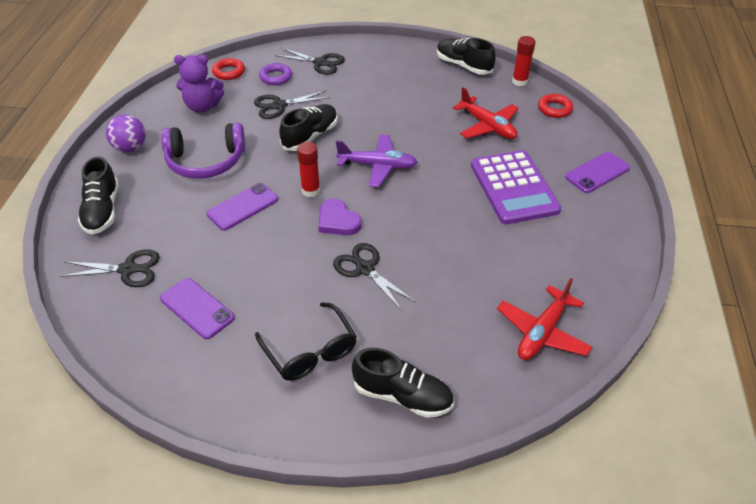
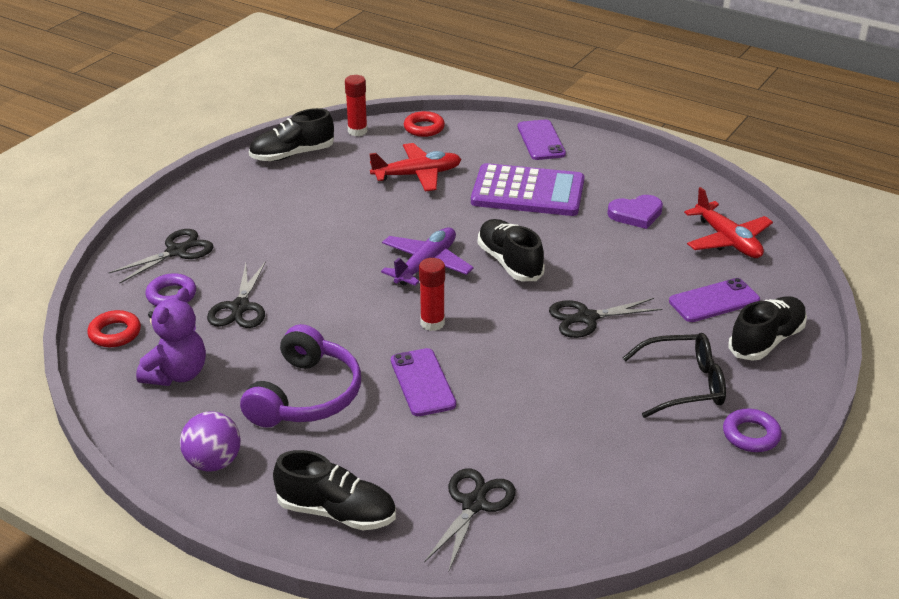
camera: 65 degrees left, 10 degrees down
(197, 308) = (576, 455): purple phone -> purple phone (714, 301)
(264, 412) = (751, 435): none -> purple ring
(310, 136) = (328, 298): black shoe -> black shoe (509, 262)
(337, 221) = (499, 317): purple heart -> purple heart (636, 214)

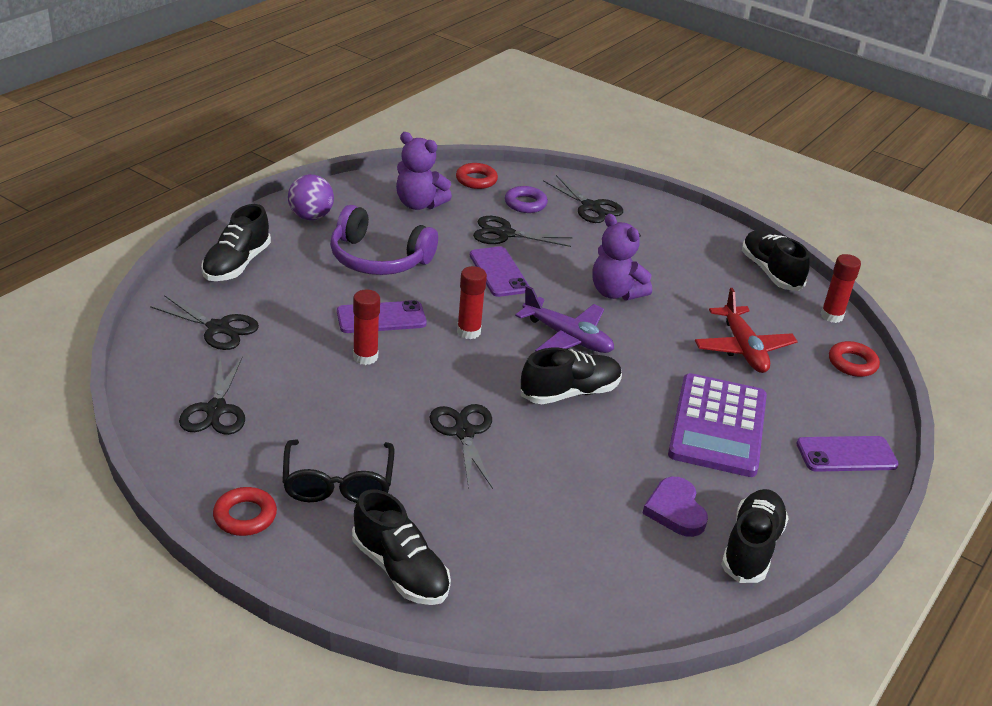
camera: 90 degrees right, 0 degrees up
(343, 237) = (615, 292): none -> purple teddy bear
(494, 387) = (365, 357): none -> red glue stick
(614, 480) = (216, 409): none -> black scissors
(660, 185) = (751, 548): none -> black shoe
(714, 301) = (484, 541): purple phone -> purple phone (499, 272)
(727, 240) = (617, 586): red plane -> none
(751, 435) = (245, 516): purple ring -> red ring

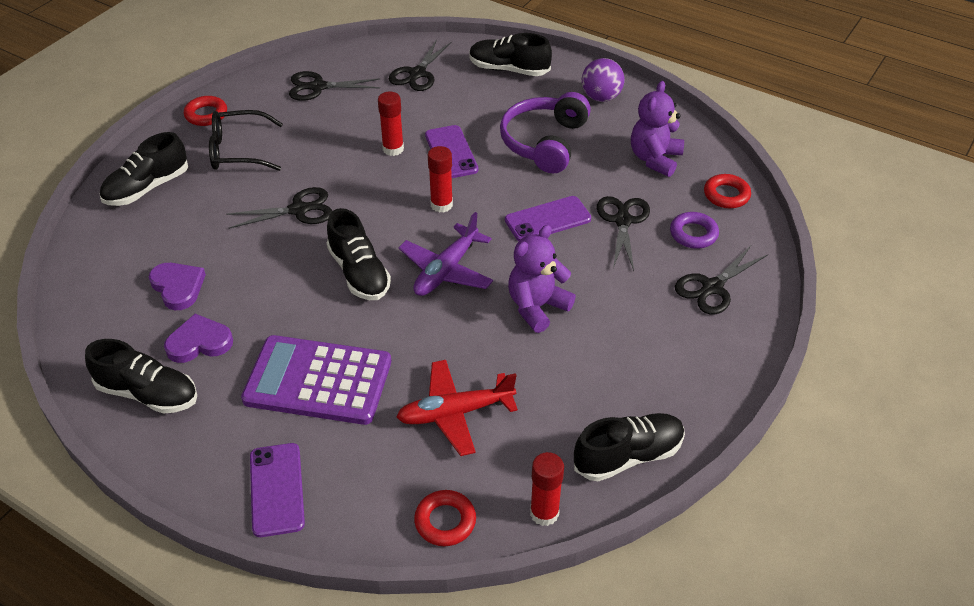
camera: 90 degrees right, 10 degrees up
(591, 531) = (178, 287): none -> purple heart

